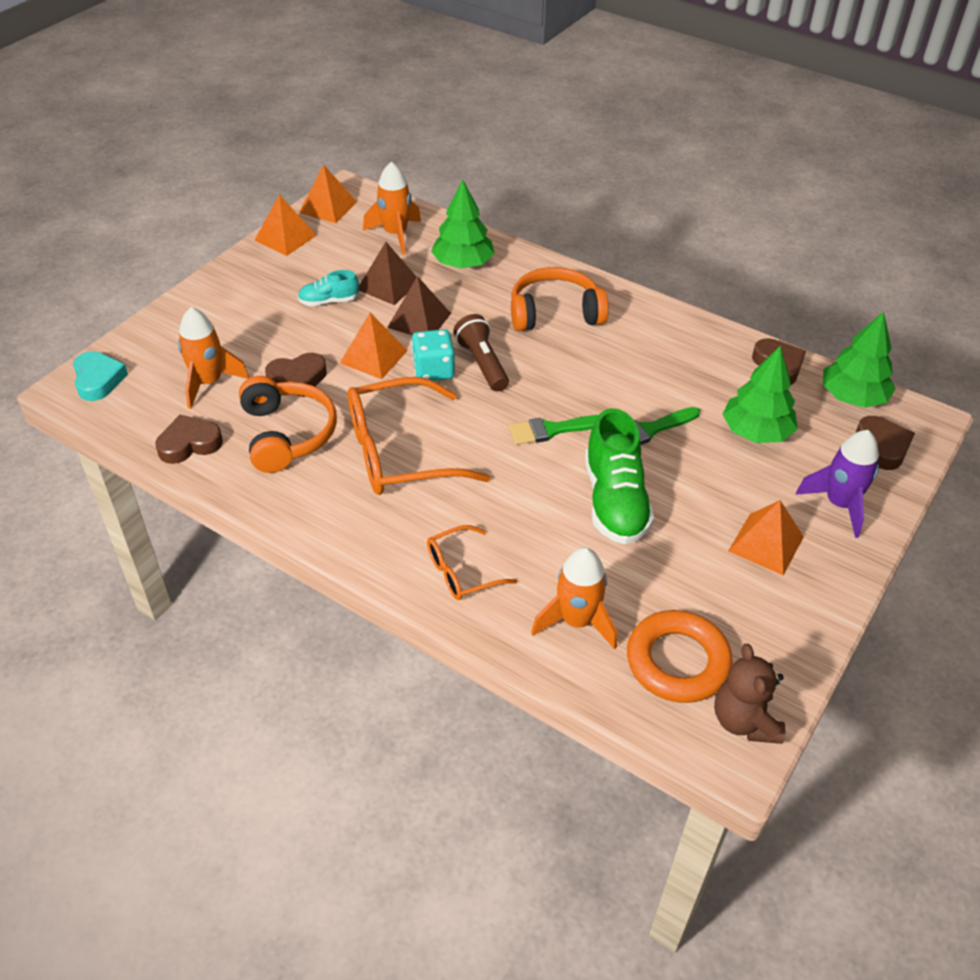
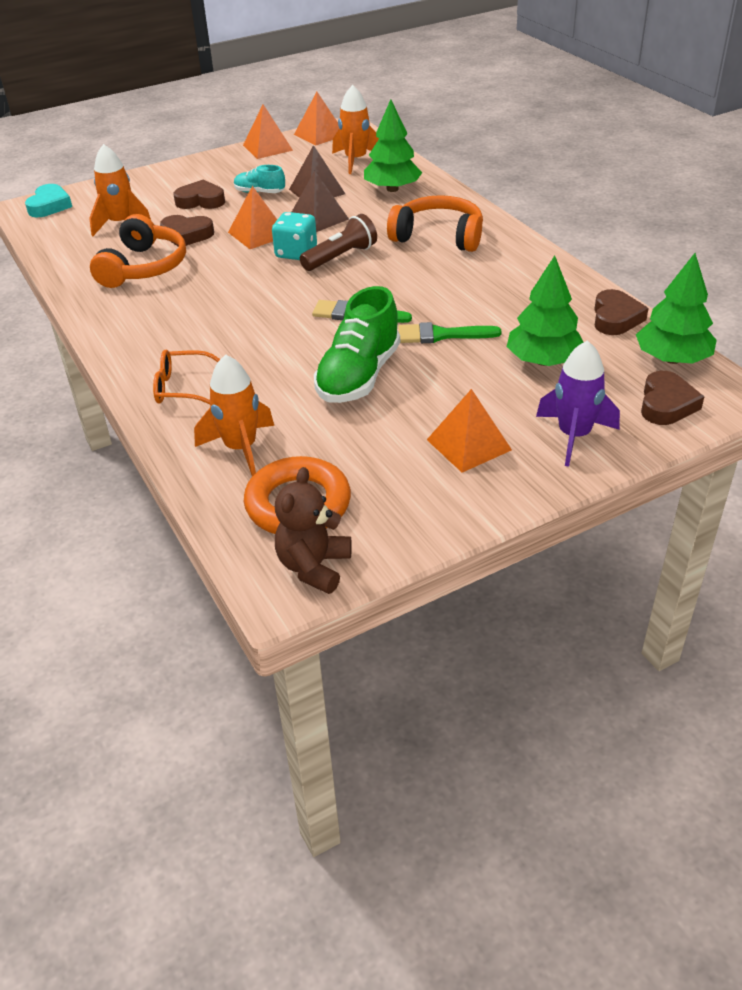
camera: 30 degrees right, 5 degrees down
(189, 444) = (70, 257): brown heart -> brown heart (201, 201)
(399, 452) = (214, 299): orange glasses -> none
(482, 364) = (340, 257): brown flashlight -> brown flashlight turned 45 degrees clockwise

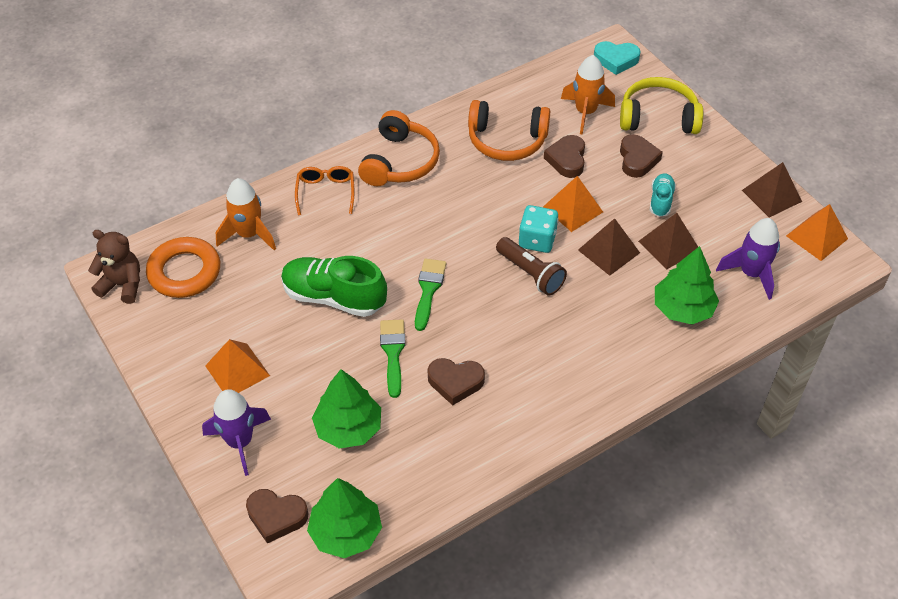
camera: 85 degrees right, 10 degrees up
(146, 189) = (658, 117): none -> yellow headphones
(267, 147) = (771, 195): orange pyramid -> brown pyramid
(356, 160) = (751, 273): orange rocket -> purple rocket
(438, 236) = (577, 350): orange headphones -> orange headphones (400, 162)
(615, 318) = (418, 493): brown heart -> brown heart (455, 382)

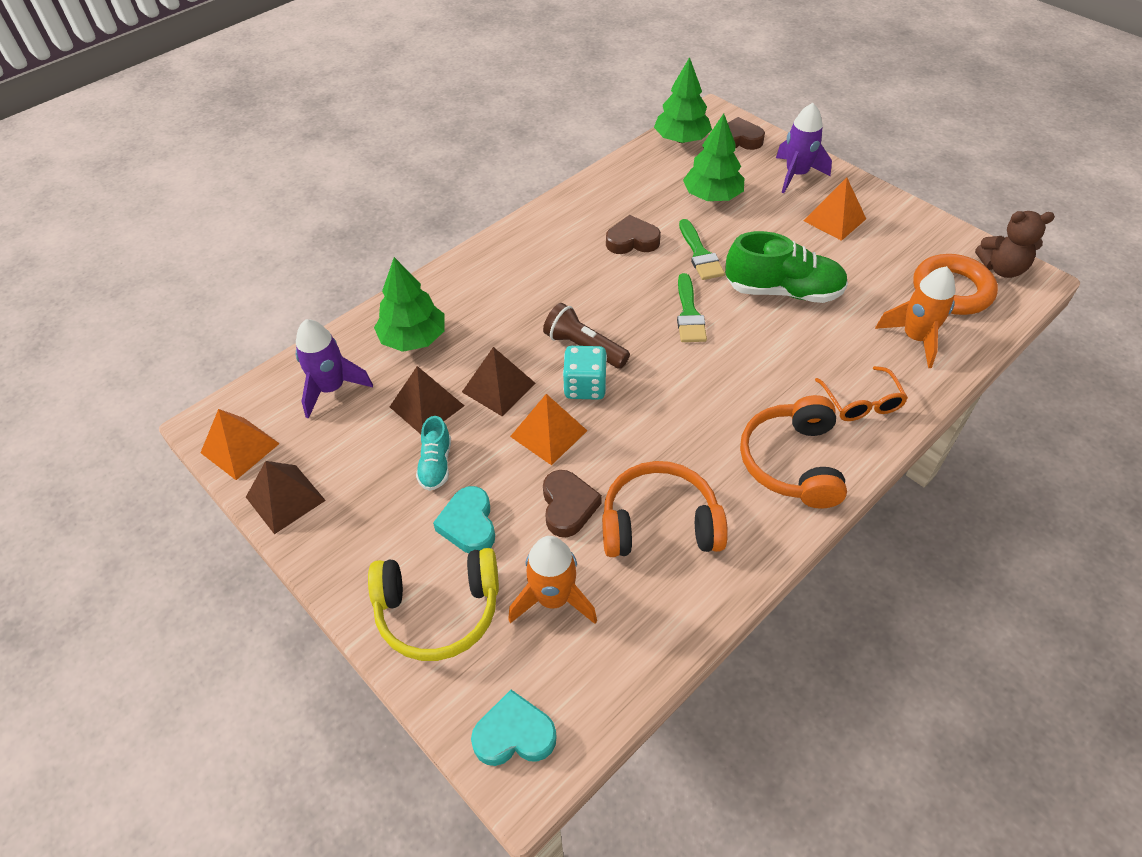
camera: 170 degrees right, 0 degrees up
(637, 159) = (469, 524): brown heart -> turquoise heart

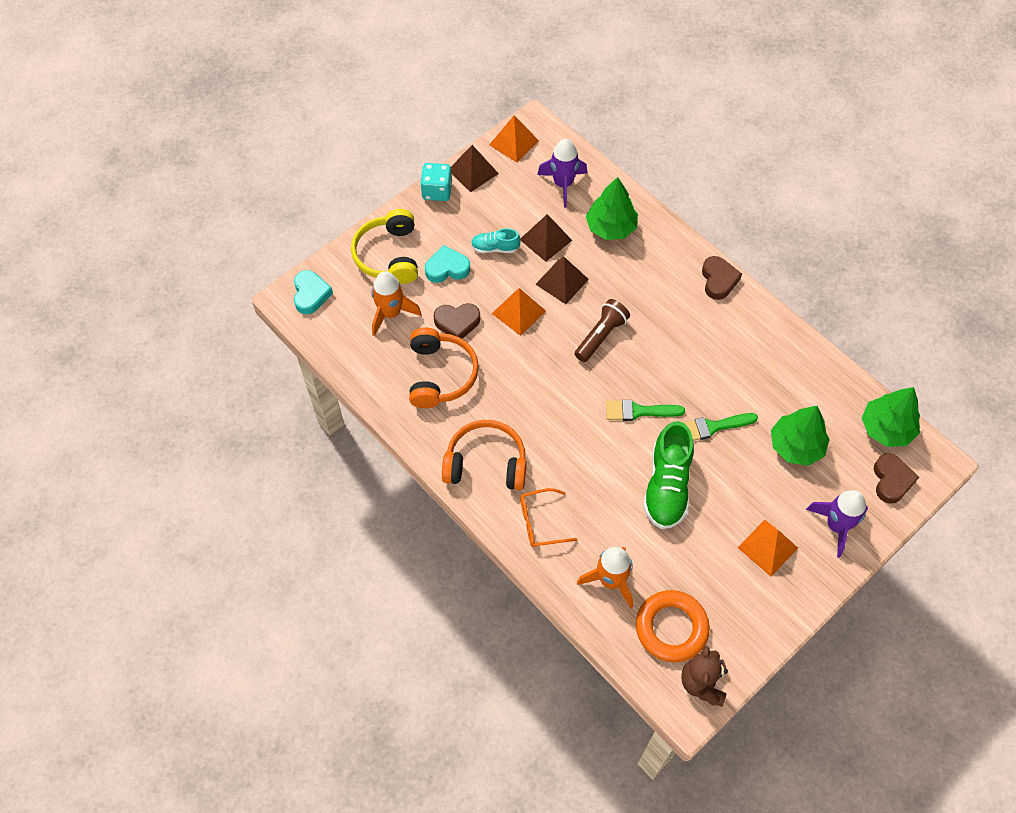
camera: 90 degrees right, 10 degrees up
(585, 386) = (561, 335): turquoise dice -> turquoise dice (437, 191)
(632, 241) = (728, 376): brown heart -> brown heart (718, 280)

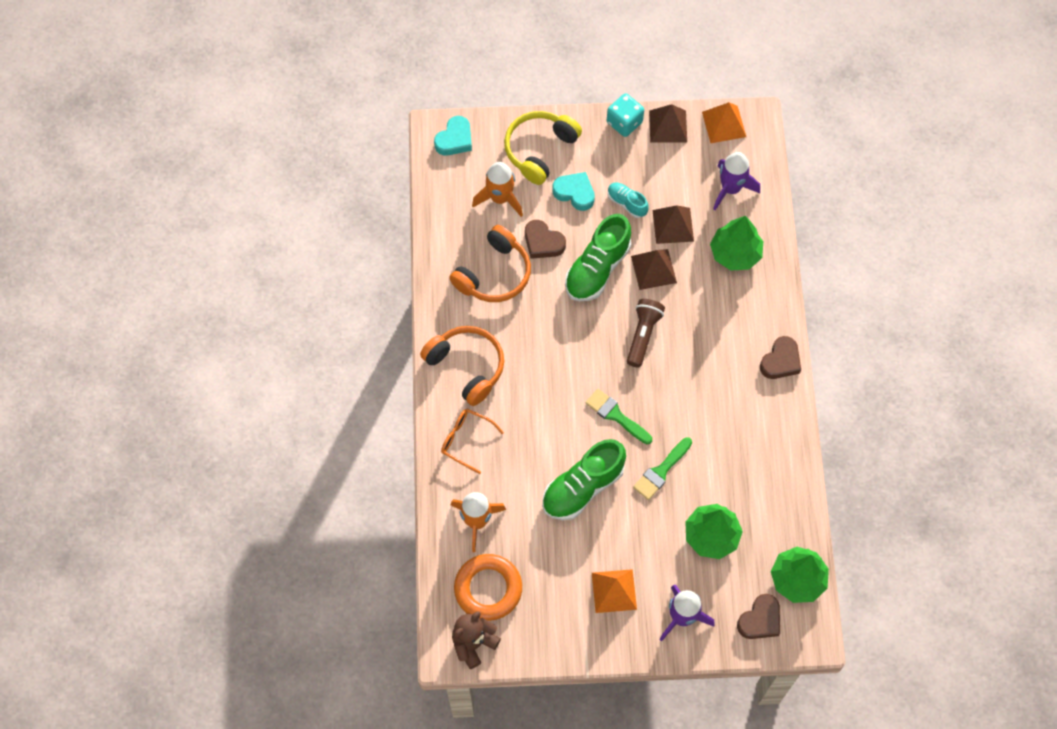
camera: 40 degrees right, 5 degrees up
(519, 312) = (597, 269): orange pyramid -> green shoe
(601, 336) = (643, 335): brown flashlight -> brown flashlight turned 60 degrees counterclockwise
(713, 427) = (661, 471): green brush -> green brush turned 75 degrees counterclockwise

